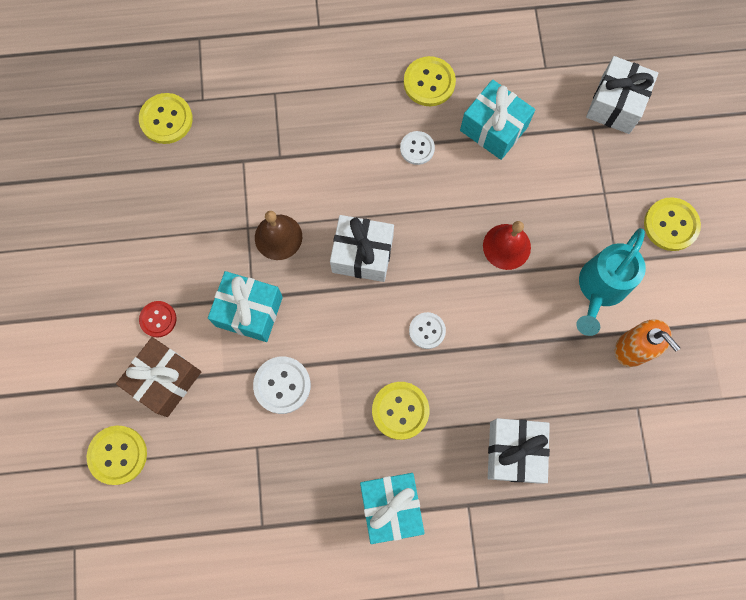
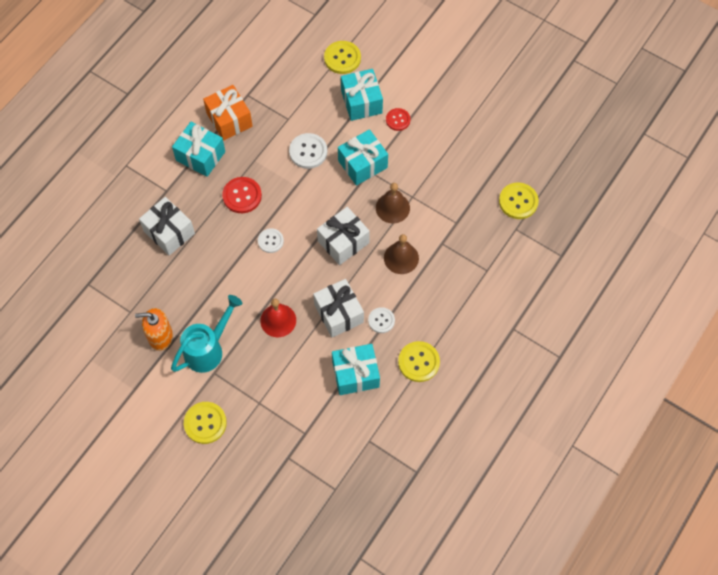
camera: 130 degrees right, 10 degrees down
(165, 380) = (361, 102): brown gift -> turquoise gift
(314, 517) = (229, 120): none -> orange gift
(331, 183) = (401, 258): none -> brown bell
(400, 410) = (242, 196): yellow button -> red button
(599, 288) = (208, 349): turquoise watering can -> turquoise watering can turned 60 degrees clockwise
(615, 104) = (307, 461): white gift -> white gift (339, 313)

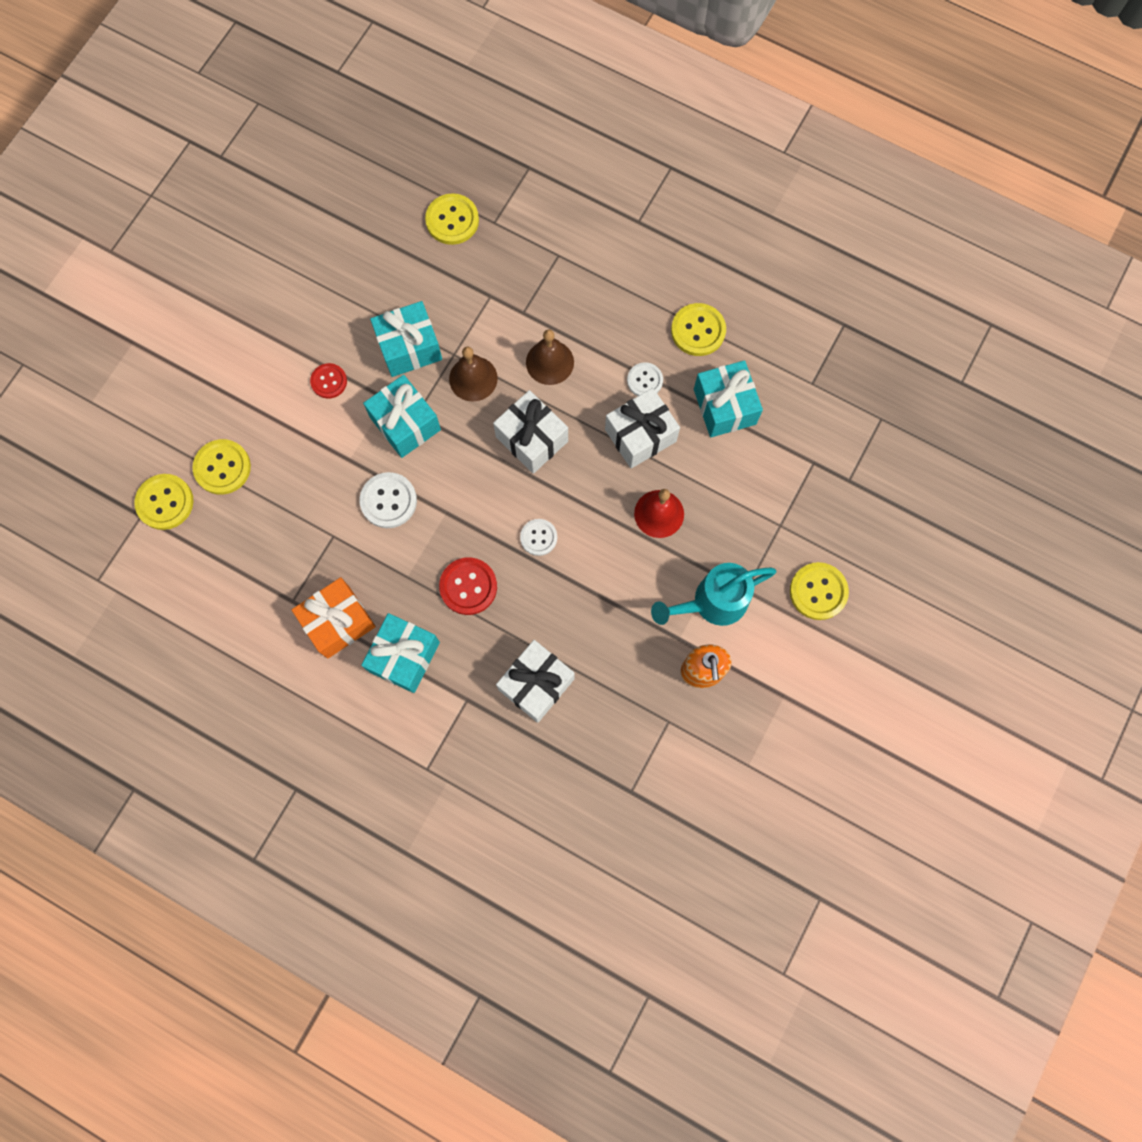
camera: 95 degrees left, 10 degrees up
(208, 349) = (712, 602): turquoise watering can -> turquoise watering can turned 60 degrees counterclockwise
(322, 27) = (165, 502): none -> yellow button
(361, 102) = (300, 434): turquoise gift -> turquoise gift (409, 347)

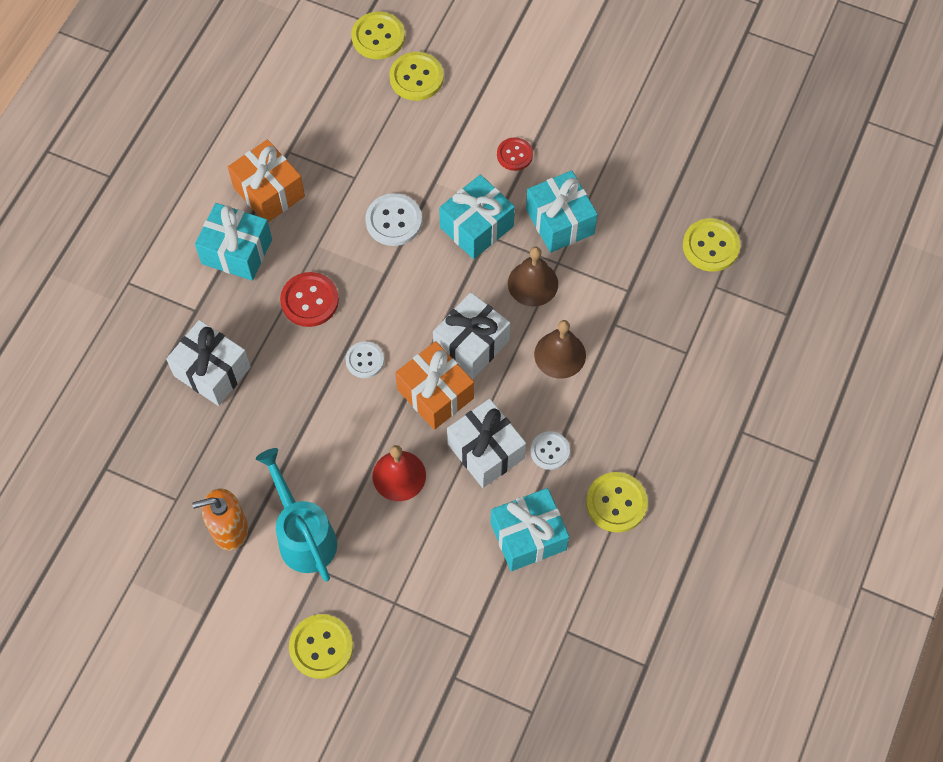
camera: 85 degrees right, 10 degrees down
(579, 475) = (435, 394): none -> orange gift

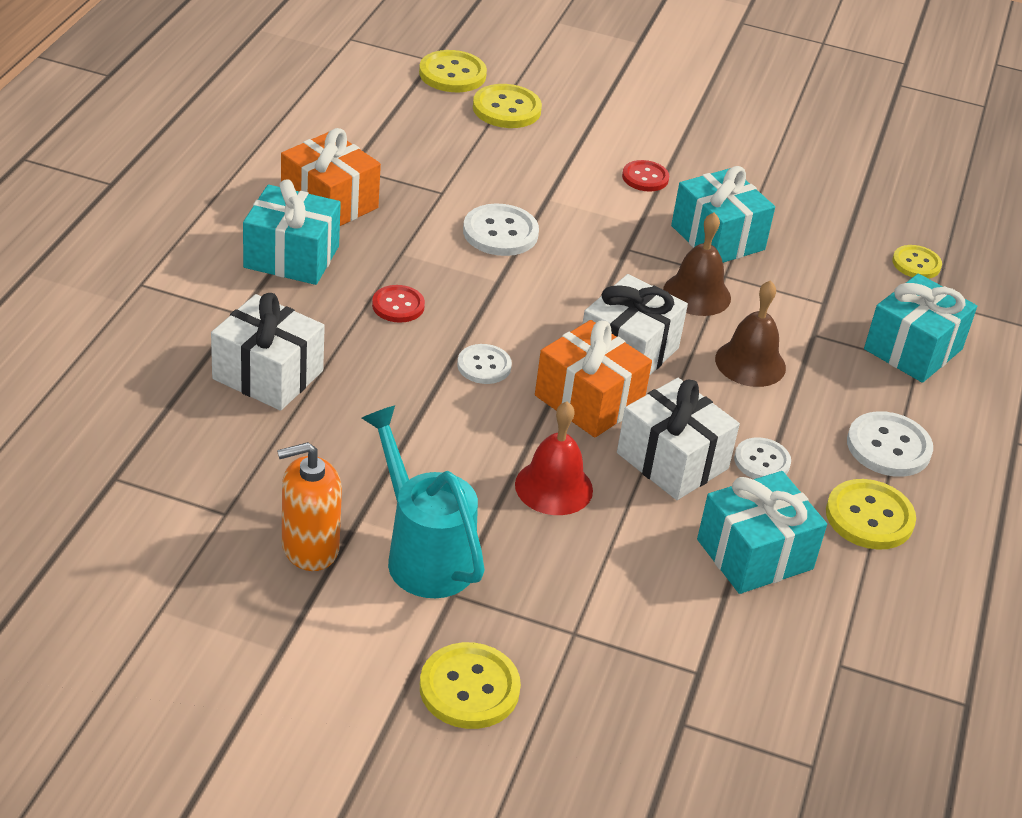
camera: 10 degrees left, 25 degrees down
(309, 300) = (398, 305): red button -> red button, size x0.65
(476, 227) = (610, 240): turquoise gift -> turquoise gift (913, 349)
(645, 437) = (888, 447): none -> white button
(711, 246) = (916, 264): yellow button -> yellow button, size x0.65

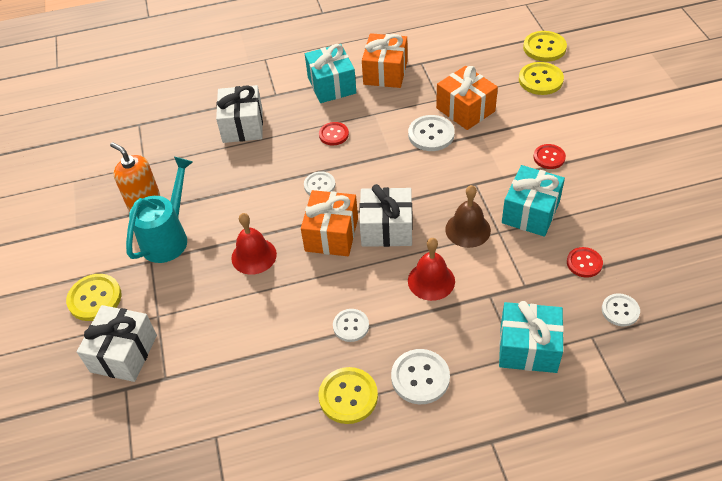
camera: 65 degrees right, 10 degrees up
(488, 185) = (465, 109): none -> orange gift
(672, 461) = (316, 289): white gift -> white gift (124, 353)
(750, 363) = (431, 281): brown bell -> red bell
(754, 554) = (272, 359): turquoise gift -> none
(830, 247) = (584, 263): none -> red button
(916, 264) = (620, 310): yellow button -> white button

